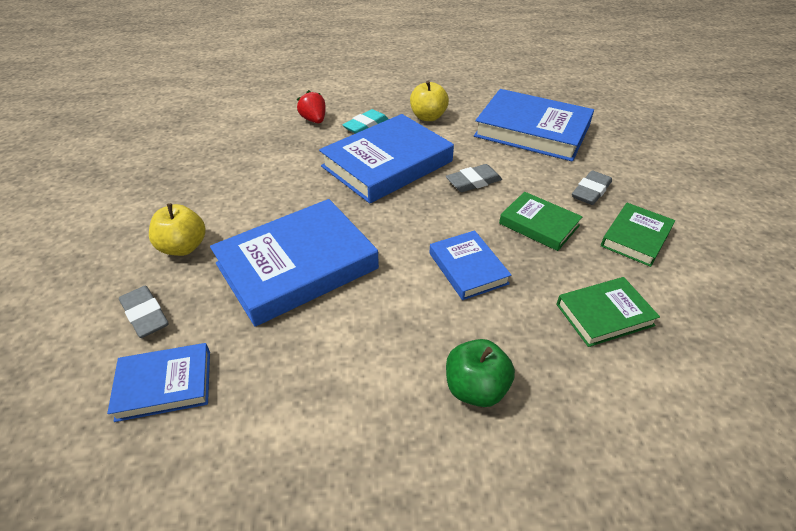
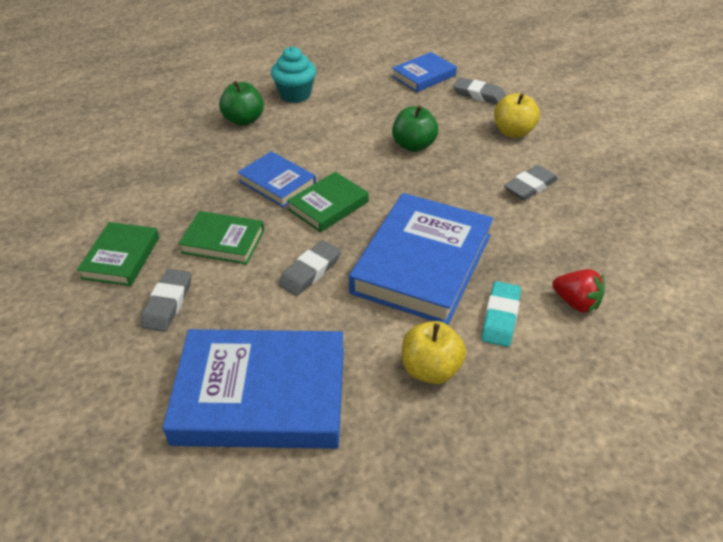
camera: 155 degrees right, 0 degrees up
(244, 191) = (530, 186): none -> grey eraser
(297, 266) = (414, 145): blue book -> green apple
(376, 420) = (295, 95): none -> turquoise cupcake
(604, 315) = (158, 182): green book -> green book (328, 205)

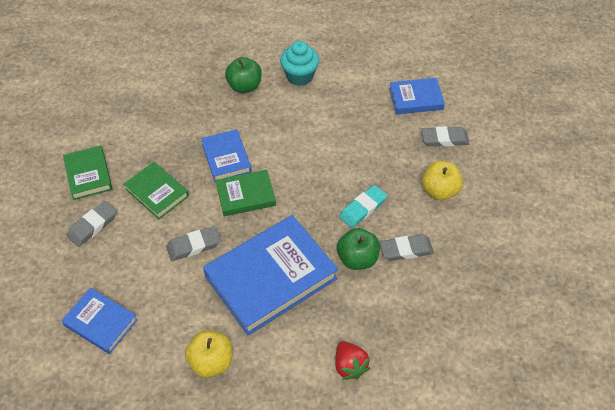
camera: 30 degrees right, 10 degrees up
(121, 258) = (88, 175): green book -> green book turned 60 degrees counterclockwise
(261, 395) = (101, 322): blue book -> blue book, size x0.53
(414, 145) = (350, 168): green apple -> green apple (357, 259)
(479, 95) = (444, 139): grey eraser -> grey eraser turned 60 degrees counterclockwise
(500, 317) = (288, 348): turquoise eraser -> turquoise eraser (363, 208)

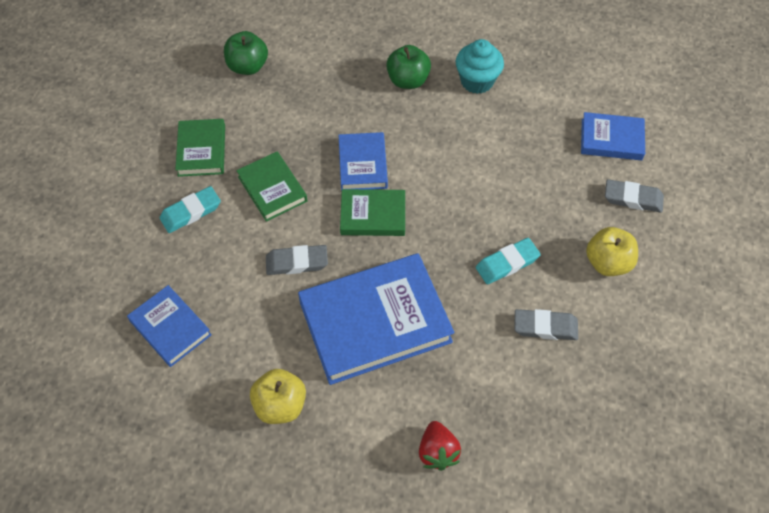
camera: 15 degrees right, 5 degrees up
(93, 226) = (191, 212): grey eraser -> turquoise eraser
(357, 259) = (483, 324): green apple -> green apple (248, 66)

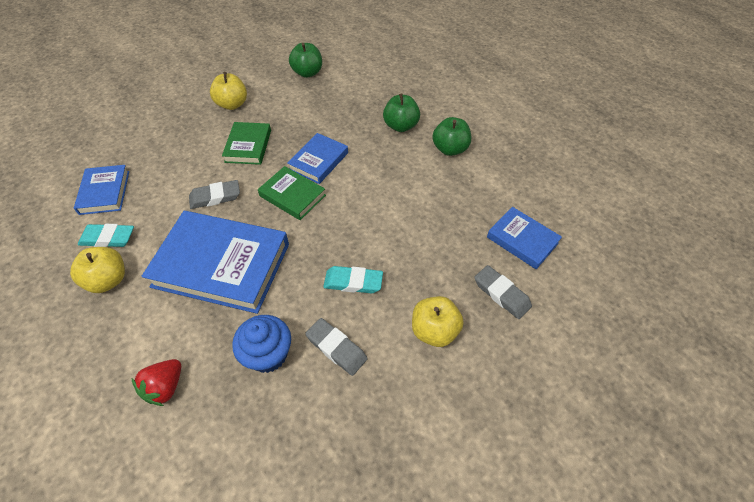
camera: 35 degrees right, 5 degrees down
(191, 212) = (189, 134): turquoise eraser -> turquoise eraser (108, 238)
(201, 150) = (232, 104): green book -> yellow apple
(297, 262) = (215, 197): grey eraser -> grey eraser turned 45 degrees counterclockwise
(477, 81) = (450, 149): turquoise cupcake -> green apple
(495, 369) = (268, 354): none -> blue cupcake

